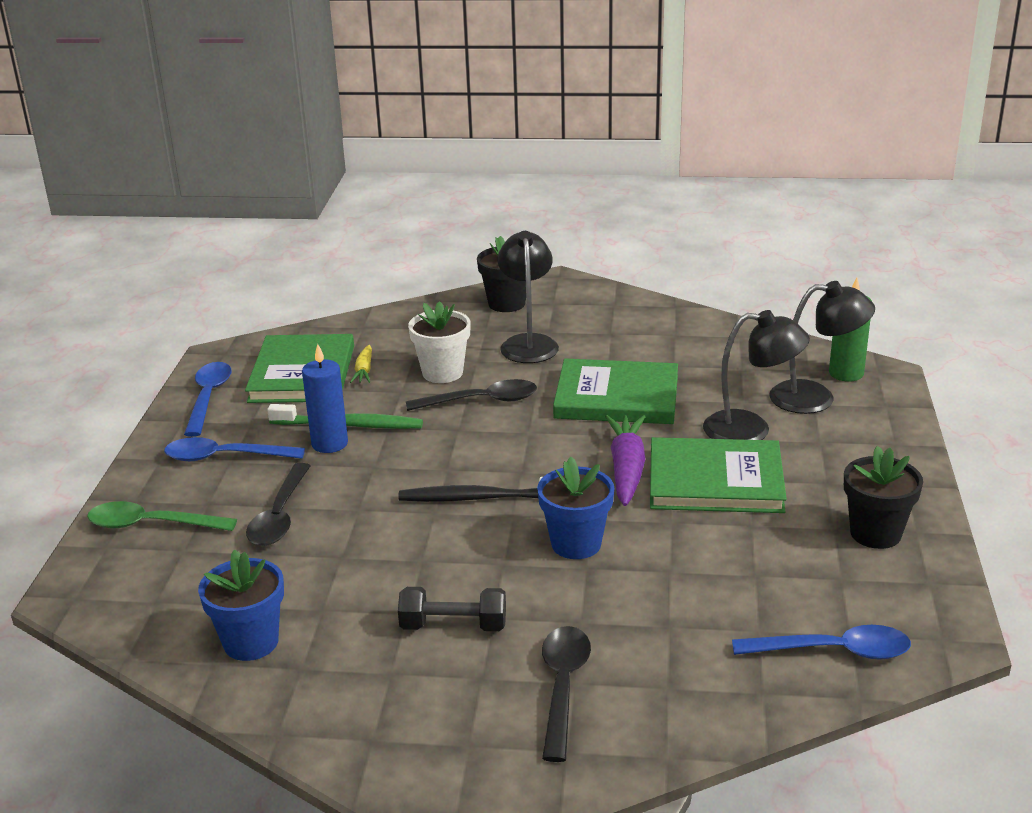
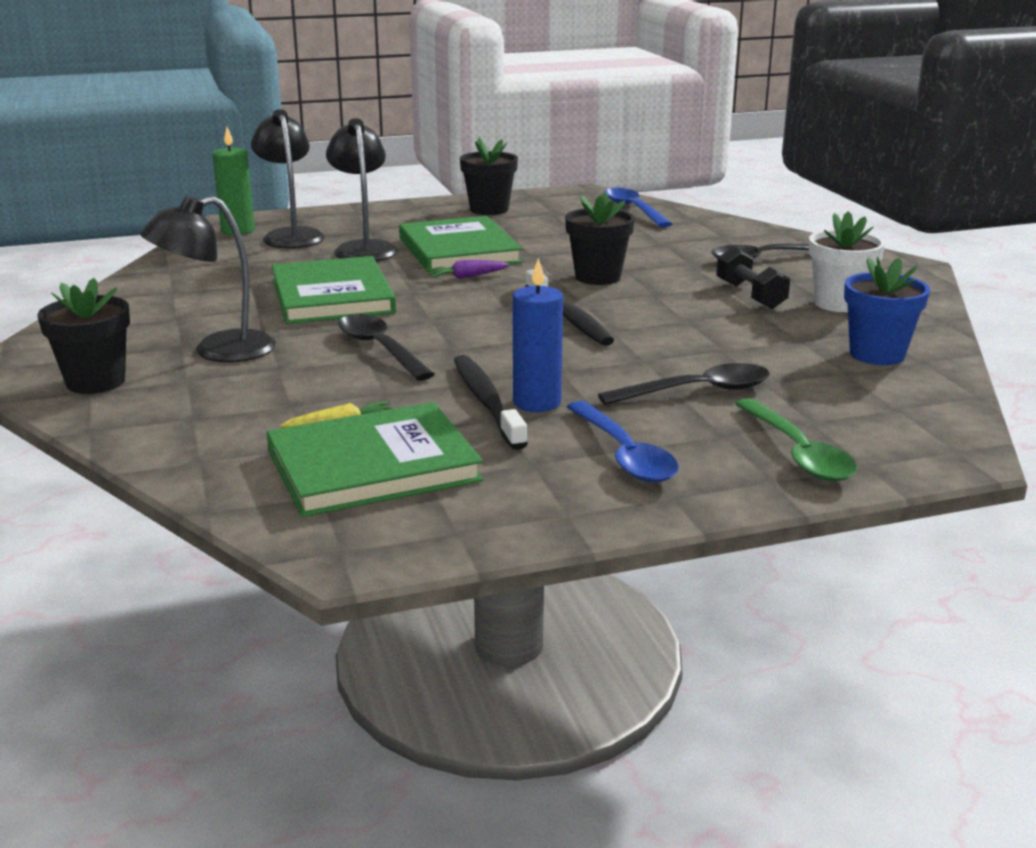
camera: 115 degrees left, 5 degrees down
(208, 398) = (490, 516): blue spoon -> none
(350, 425) = (486, 402): green toothbrush -> black toothbrush
(442, 373) = (321, 380): white flower pot -> white flower pot (838, 303)
(576, 544) = (597, 277): blue flower pot -> black flower pot
(626, 469) = (466, 277): purple carrot -> purple carrot, size x0.54

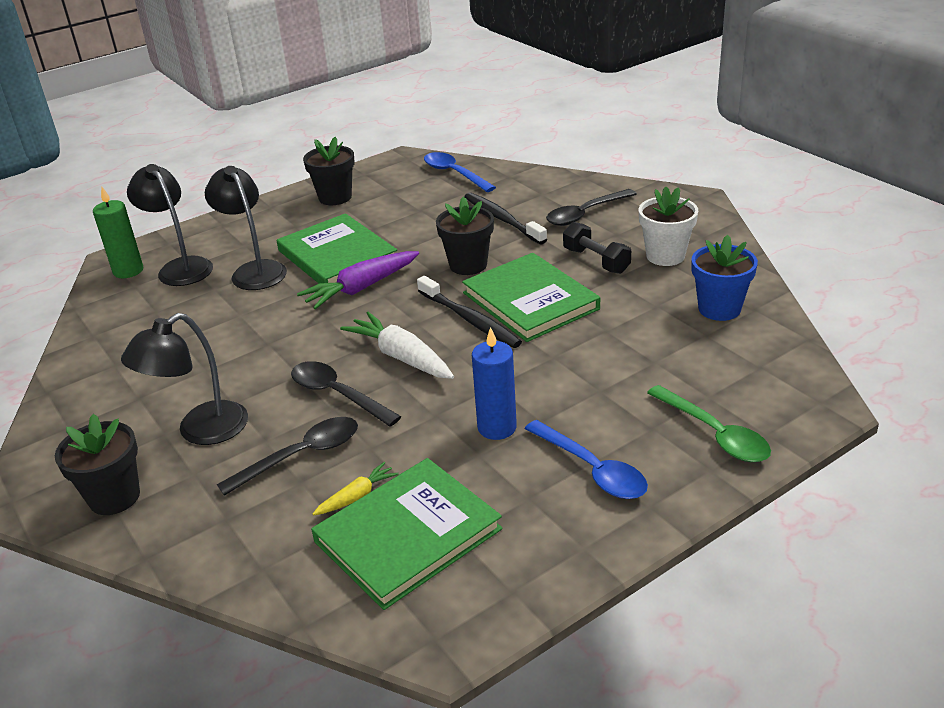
camera: 15 degrees left, 10 degrees up
(332, 296) = (261, 338): green book -> green book (530, 301)
(466, 277) = (361, 288): purple carrot -> purple carrot, size x1.85
(470, 333) = (401, 357): none -> white carrot
(486, 402) = (457, 437): black toothbrush -> black toothbrush (502, 219)
(697, 391) = (610, 383): black spoon -> black spoon (301, 455)

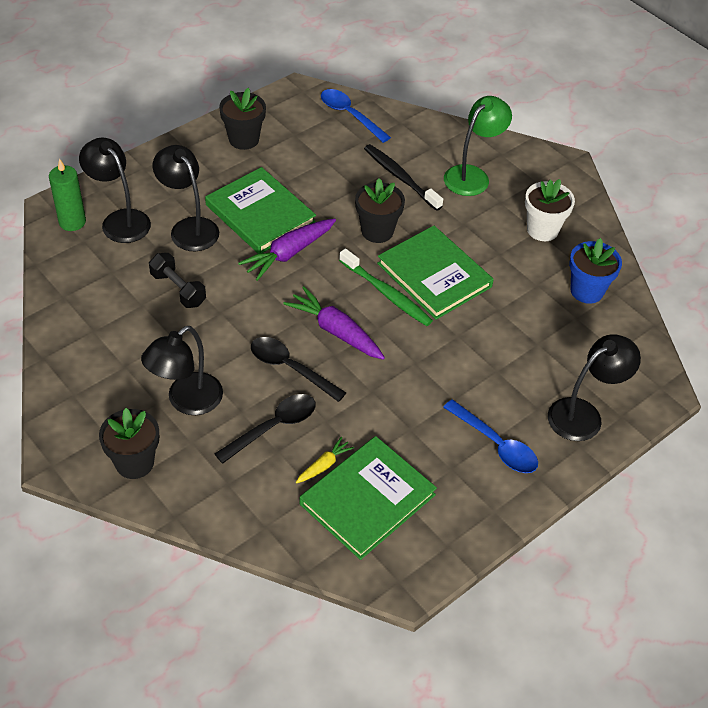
camera: 10 degrees left, 15 degrees up
(401, 357) = (336, 331): white carrot -> purple carrot
(470, 320) = (386, 294): black toothbrush -> green toothbrush
(497, 427) = (421, 404): blue candle -> none
(585, 214) = (472, 175): black spoon -> green lamp
(596, 261) = (485, 232): black dumbbell -> black dumbbell (178, 289)
(714, 434) = (583, 414): green spoon -> black lamp

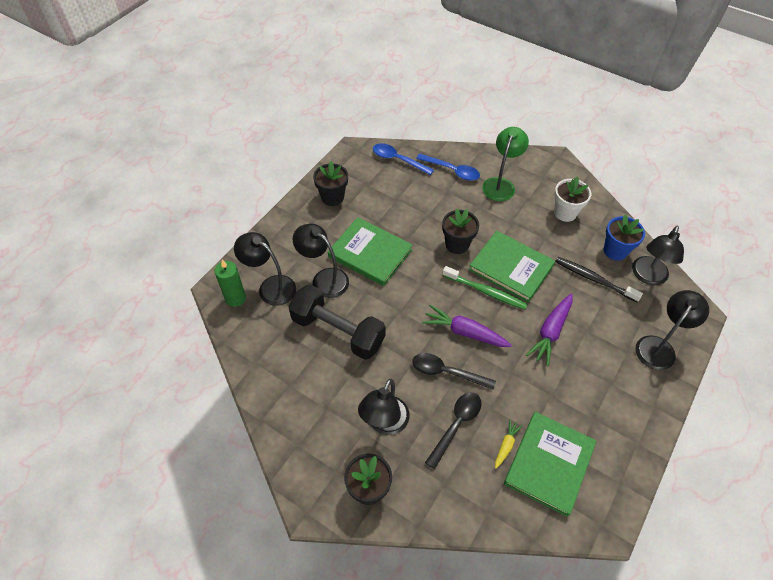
camera: 15 degrees left, 5 degrees up
(178, 289) = (338, 331): black dumbbell -> black dumbbell, size x1.85
(289, 253) = (404, 279): purple carrot -> purple carrot (551, 332)
(400, 177) = (453, 198): black toothbrush -> black toothbrush (594, 279)
(496, 444) = (614, 389): blue spoon -> blue spoon (452, 171)
(614, 331) = (647, 277): none -> black lamp

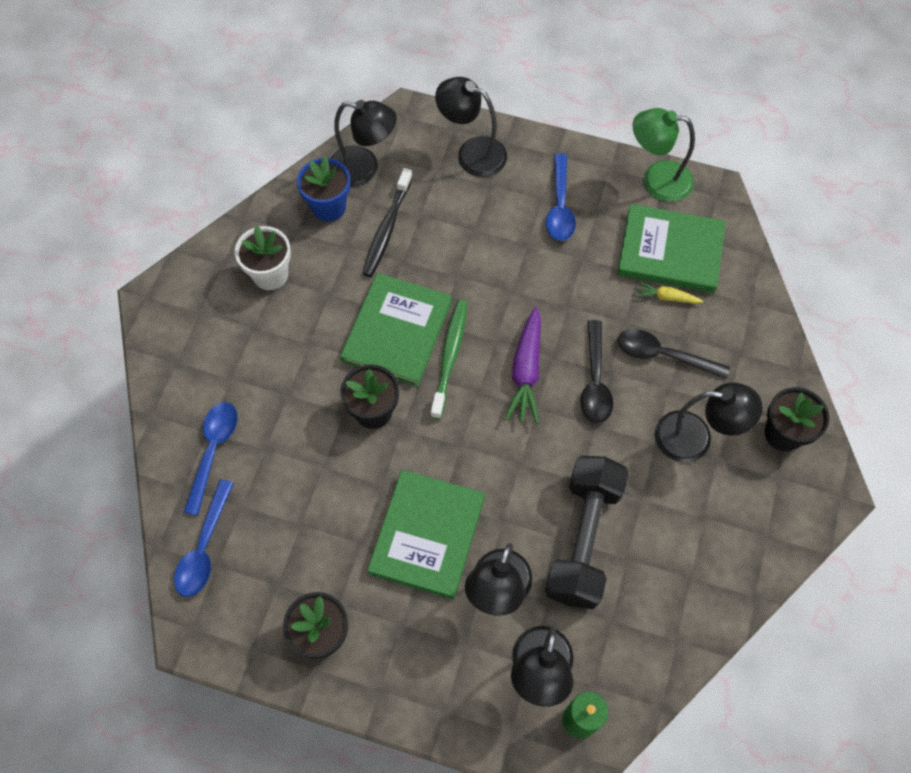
camera: 105 degrees left, 10 degrees up
(500, 184) = (229, 371): green lamp -> green lamp (656, 180)
(551, 332) = (490, 269): purple carrot -> none
(602, 394) = (560, 206): none -> blue spoon

